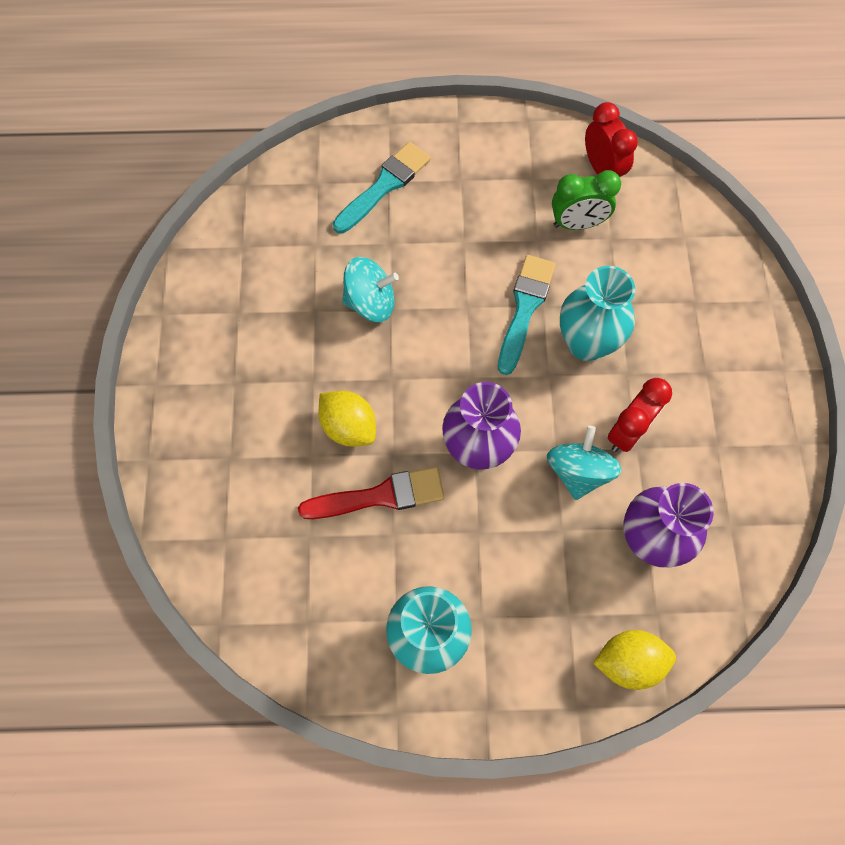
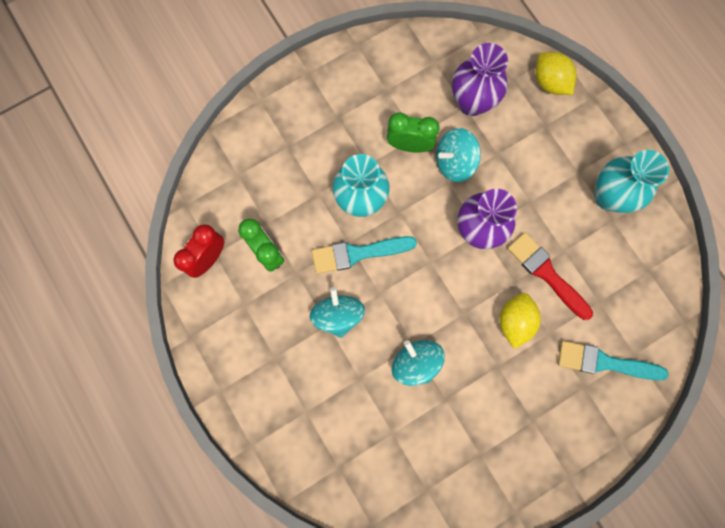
camera: 120 degrees left, 10 degrees up
(384, 186) = (312, 412): turquoise brush -> turquoise brush (604, 362)
(468, 256) = (338, 315): none -> turquoise spinning top
(628, 432) = (409, 145): red clock -> green clock

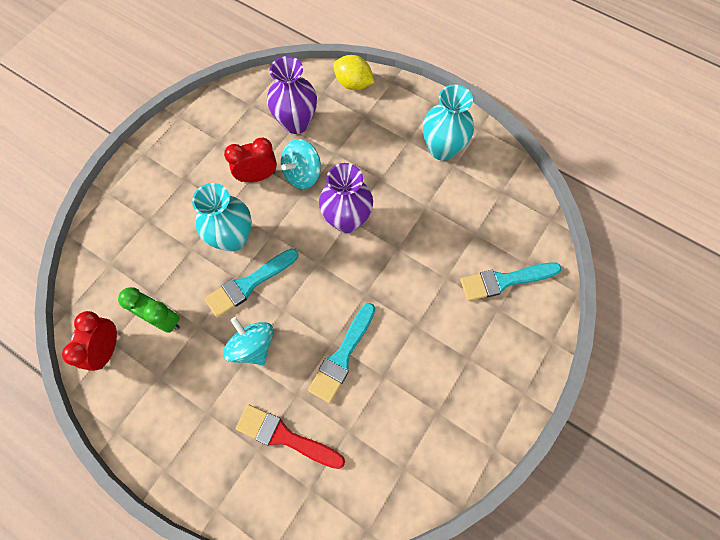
camera: 25 degrees left, 10 degrees down
(409, 145) = (257, 176): green clock -> red clock
(416, 362) = (342, 356): turquoise spinning top -> turquoise brush
(514, 321) = (413, 280): yellow lemon -> none
(546, 273) = (421, 230): red brush -> red brush (285, 436)

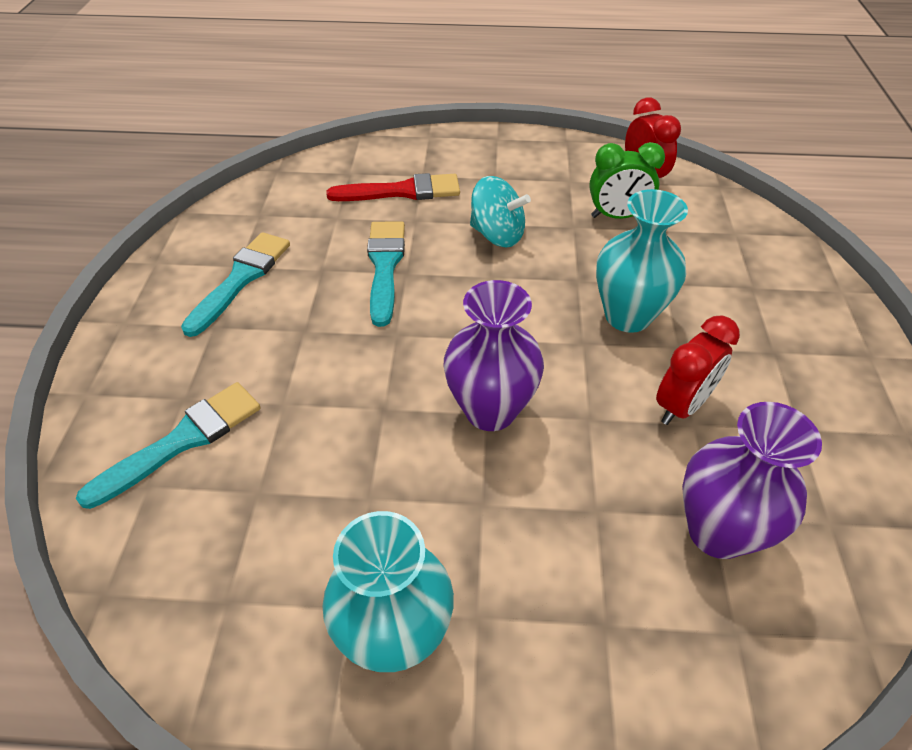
camera: 150 degrees right, 20 degrees down
(249, 284) = (557, 281): turquoise brush -> turquoise brush (241, 279)
(302, 174) = (618, 444): turquoise spinning top -> none
(353, 84) = (697, 702): yellow lemon -> none

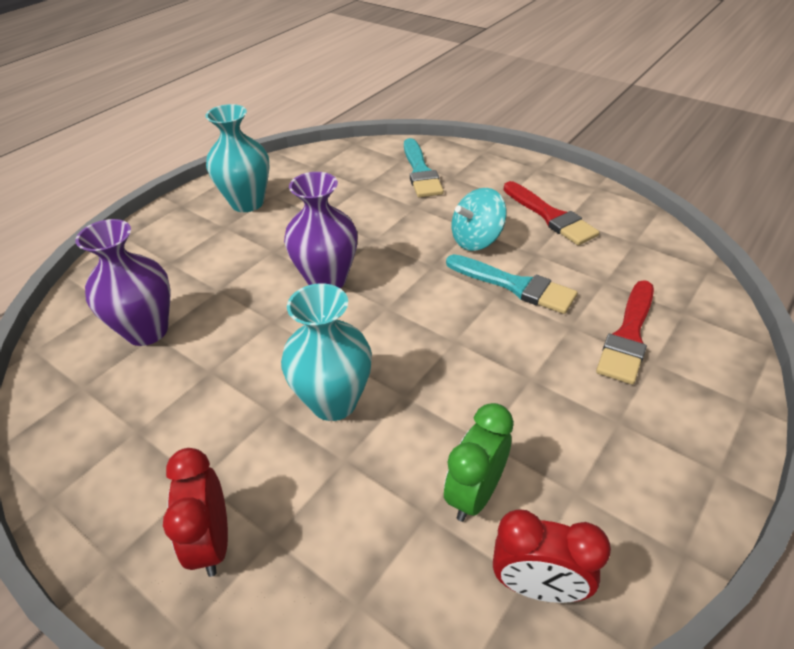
camera: 125 degrees right, 5 degrees down
(241, 279) = (550, 216): turquoise brush -> red brush
(497, 235) = (510, 372): turquoise spinning top -> turquoise spinning top (476, 240)
(681, 406) = (228, 375): red clock -> red clock (212, 542)

